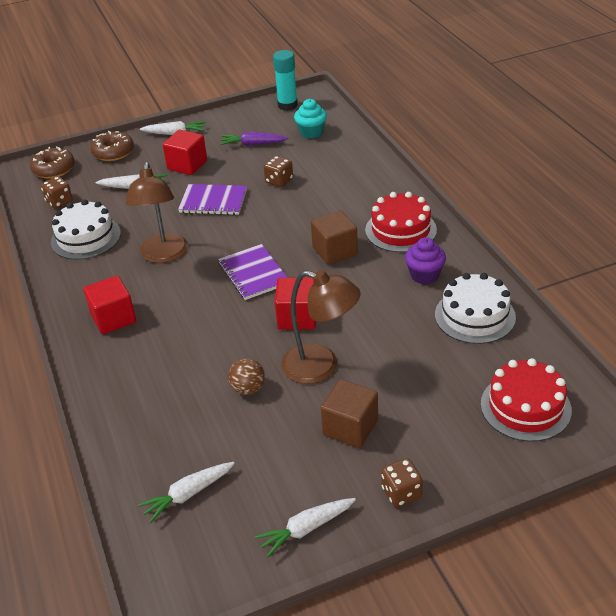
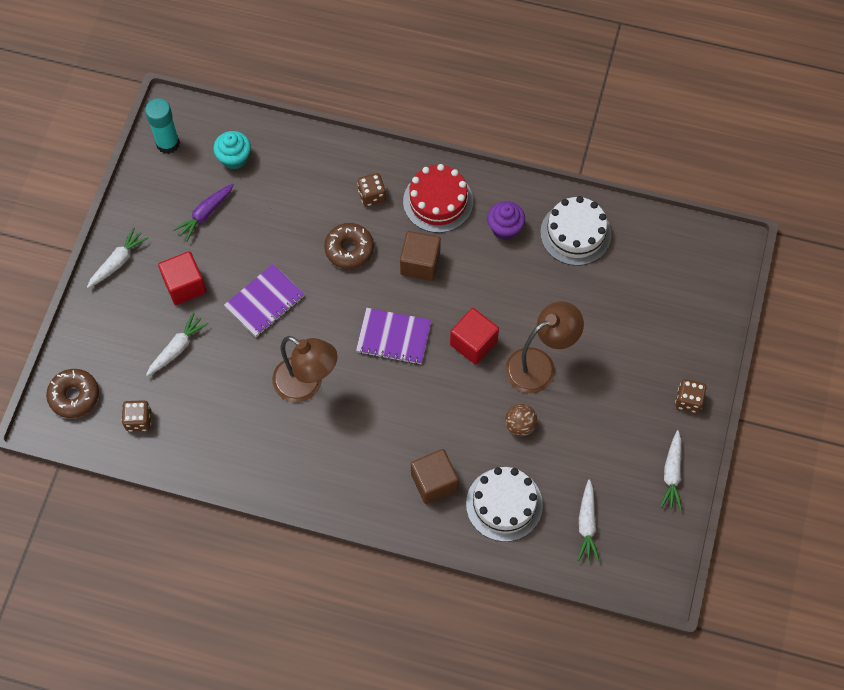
camera: 55 degrees left, 25 degrees up
(86, 237) = (220, 429): white cake -> white cake (504, 504)
(113, 152) = (97, 331): brown donut -> brown donut (349, 249)
(113, 318) = (356, 468): red cube -> none
(279, 181) = (285, 234): brown dice -> brown dice (372, 196)
(350, 427) = (611, 389): brown cube -> brown cube (434, 482)
(525, 407) = (681, 276): red cake -> none

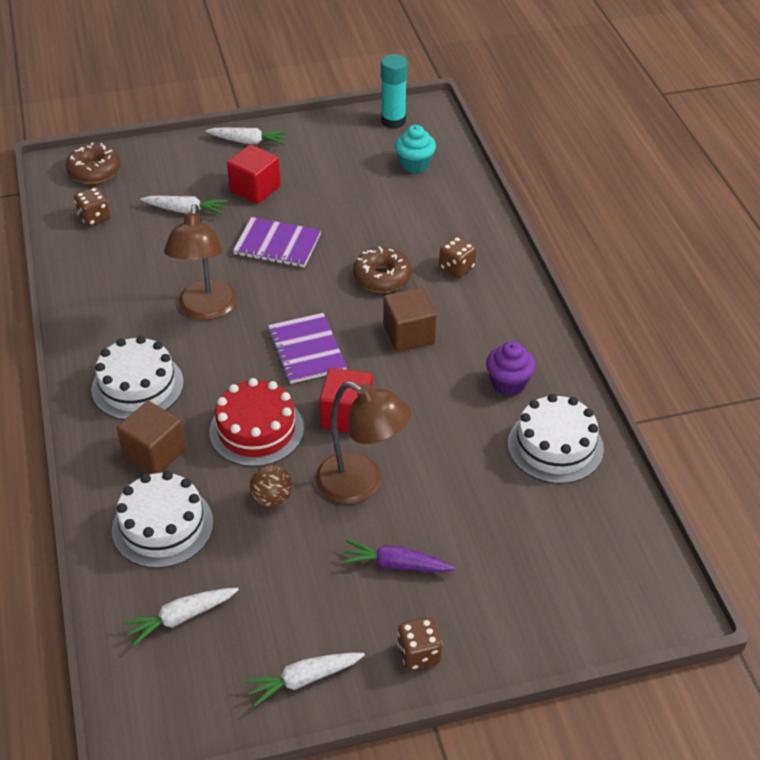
camera: 60 degrees right, 20 degrees down
(205, 214) = (340, 171): purple carrot -> purple carrot (396, 564)
(359, 466) = (137, 386): none -> white cake
(438, 201) = (494, 318): red cake -> red cake (256, 430)

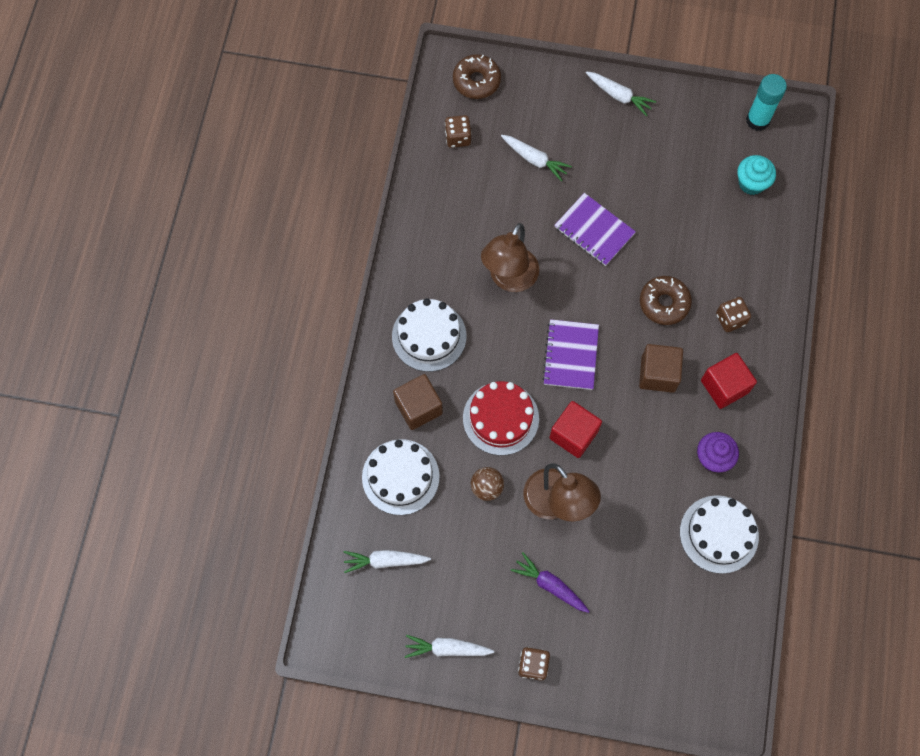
camera: 25 degrees right, 25 degrees up
(255, 189) = (602, 157): red cube -> red cube (724, 386)

